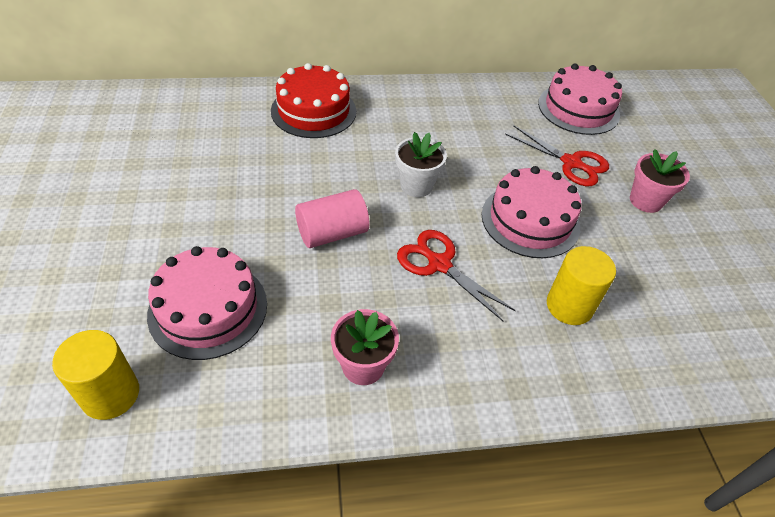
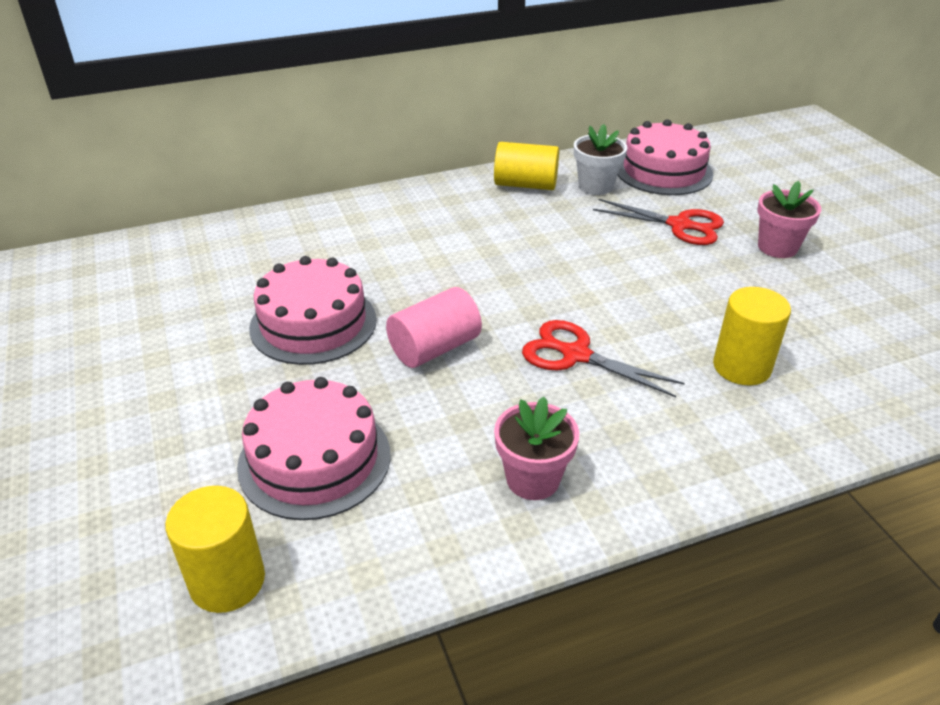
camera: 10 degrees left, 10 degrees down
(313, 111) = (356, 225): red cake -> none
(416, 185) = (513, 280): white flower pot -> white flower pot (595, 186)
(460, 100) = (525, 185): none -> yellow cylinder
(530, 220) = (659, 290): pink cake -> pink cake (313, 323)

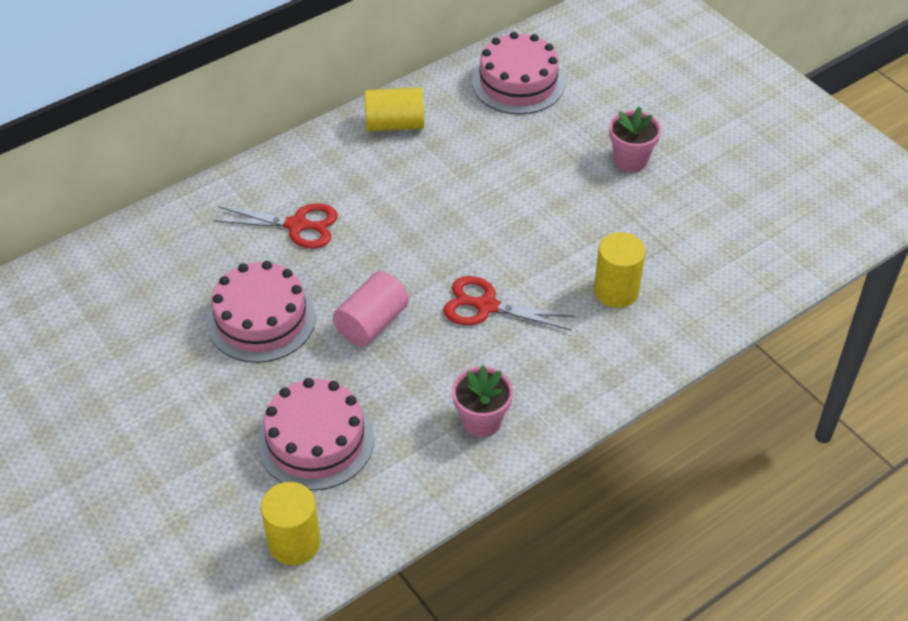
camera: 15 degrees left, 10 degrees up
(595, 186) = (460, 114): white flower pot -> none
(679, 225) = (544, 149): red scissors -> red scissors (297, 225)

